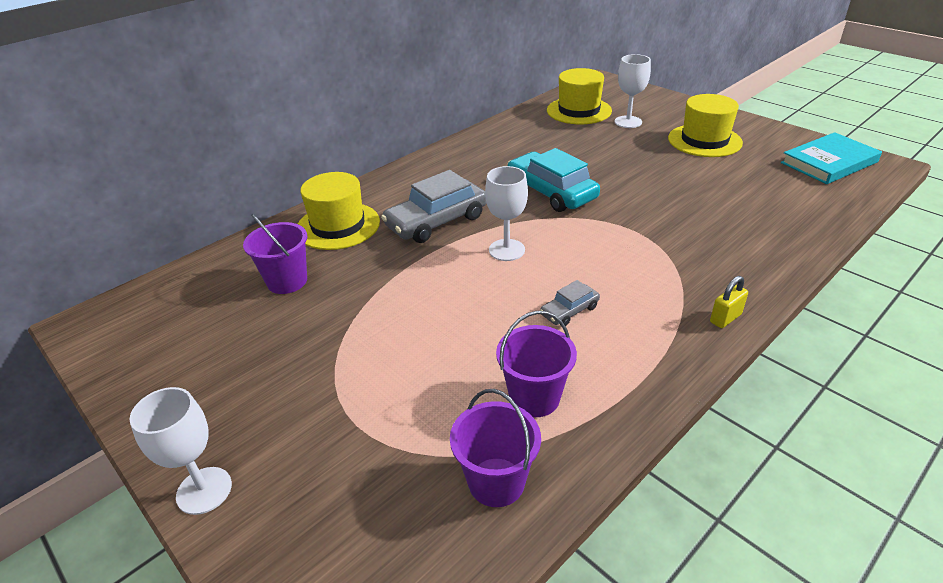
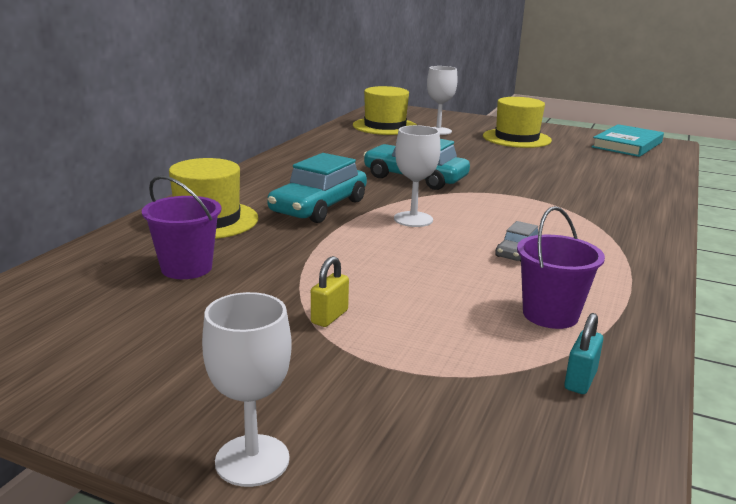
camera: 25 degrees left, 15 degrees down
(436, 221) = (319, 207): grey car -> turquoise car
(496, 482) = (580, 380): purple bucket -> turquoise padlock
(725, 318) = (653, 240): yellow padlock -> yellow padlock (329, 317)

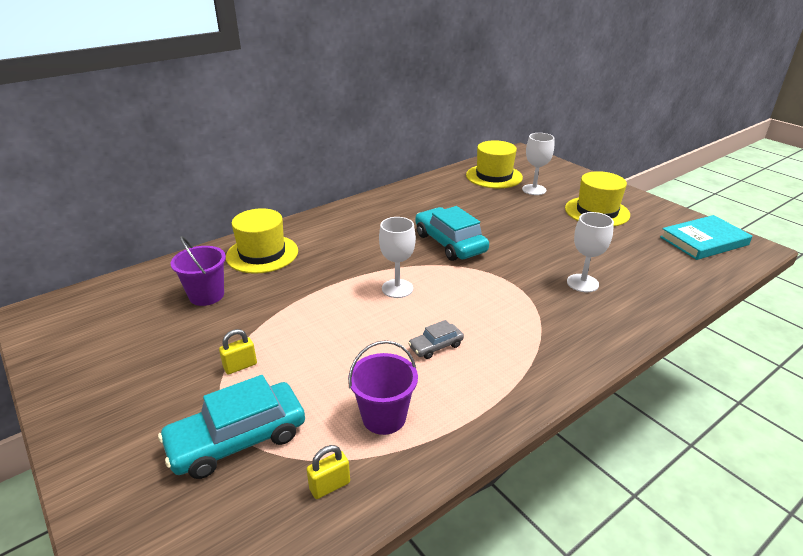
camera: 30 degrees right, 10 degrees up
(252, 460) = (86, 462): white goblet -> white goblet (582, 283)
(319, 207) = (345, 258): turquoise car -> turquoise car (237, 439)
(580, 380) = (330, 486): turquoise padlock -> yellow padlock

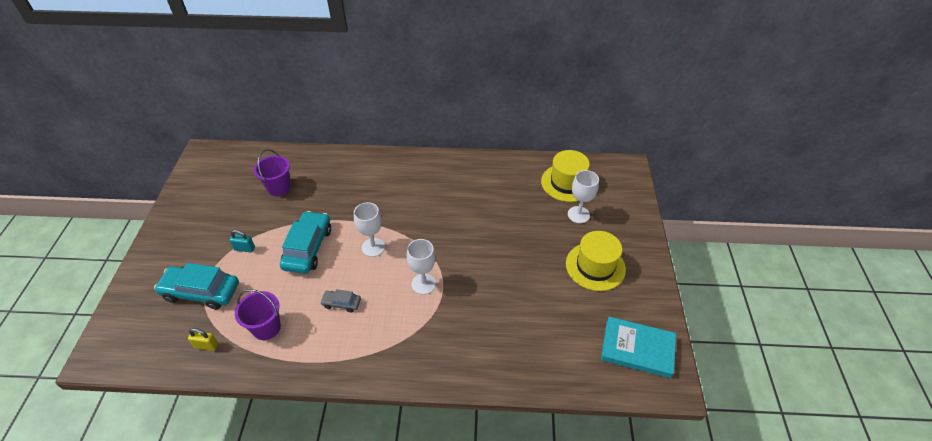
camera: 40 degrees right, 15 degrees up
(240, 366) = (244, 248): yellow padlock -> turquoise padlock
(262, 254) = (336, 171): yellow hat -> none
(450, 243) = (449, 230): turquoise car -> turquoise car (308, 248)
(582, 283) = (486, 320): white goblet -> white goblet (423, 284)

